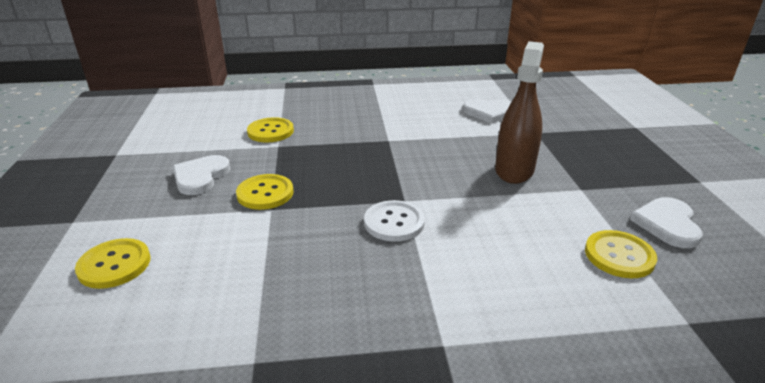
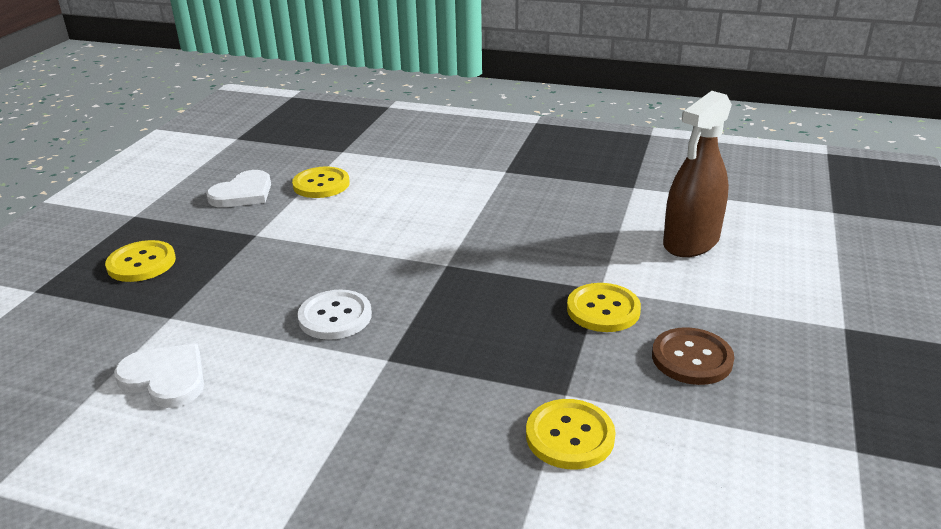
camera: 155 degrees left, 0 degrees up
(114, 265) = (764, 267): yellow button -> yellow button (141, 263)
(200, 177) = (692, 358): white heart -> brown button
(394, 222) = (476, 245): white button -> white button (335, 317)
(514, 170) = (287, 269): brown spray bottle -> brown spray bottle (691, 242)

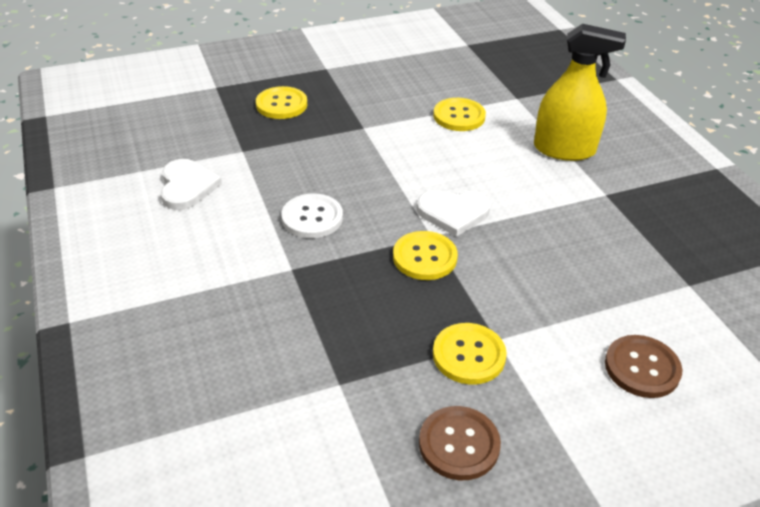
camera: 50 degrees right, 10 degrees up
(243, 193) = (404, 91): white heart -> white heart (453, 213)
(433, 162) = (564, 149): none -> yellow spray bottle
(570, 436) = (293, 409): yellow button -> yellow button (424, 257)
(691, 242) = (642, 368): brown spray bottle -> brown button

